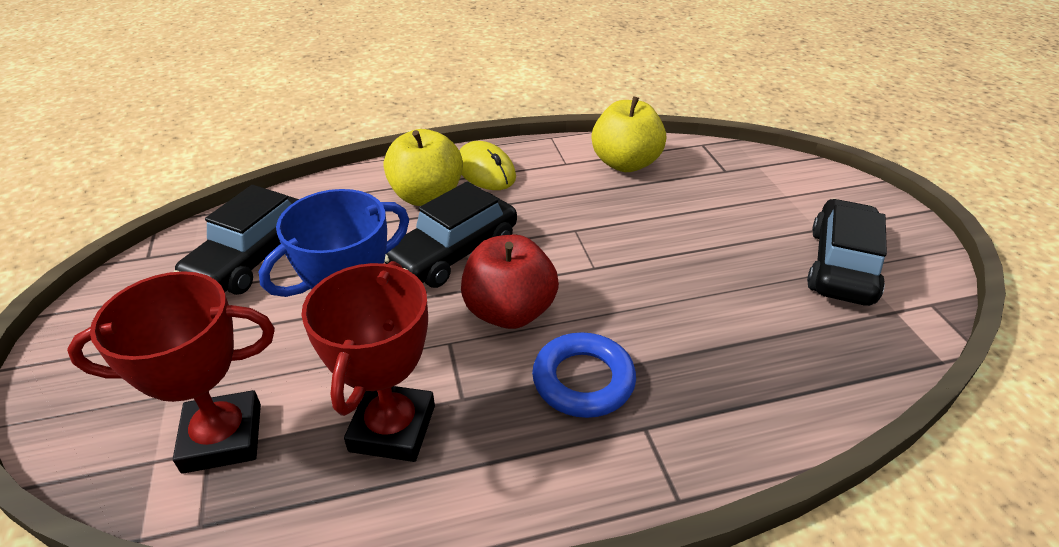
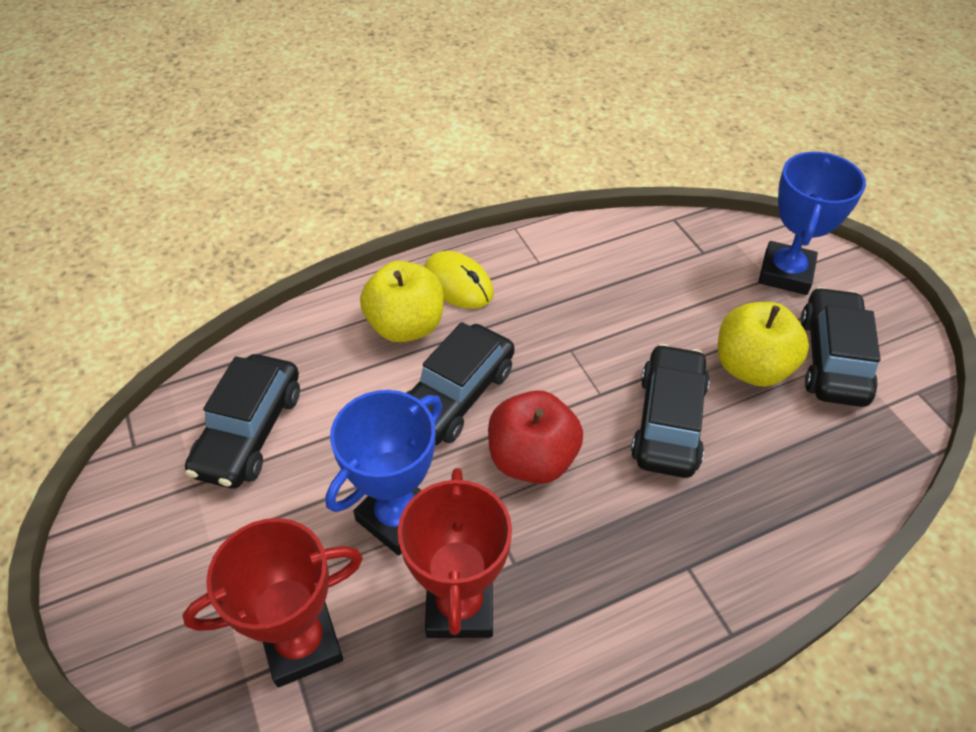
camera: 10 degrees left, 10 degrees up
(583, 380) = (621, 526): blue ring -> none
(625, 163) = (601, 255): yellow apple -> yellow apple (751, 367)
(657, 297) = (668, 421): none -> black car
(804, 194) = (785, 273): none -> blue trophy

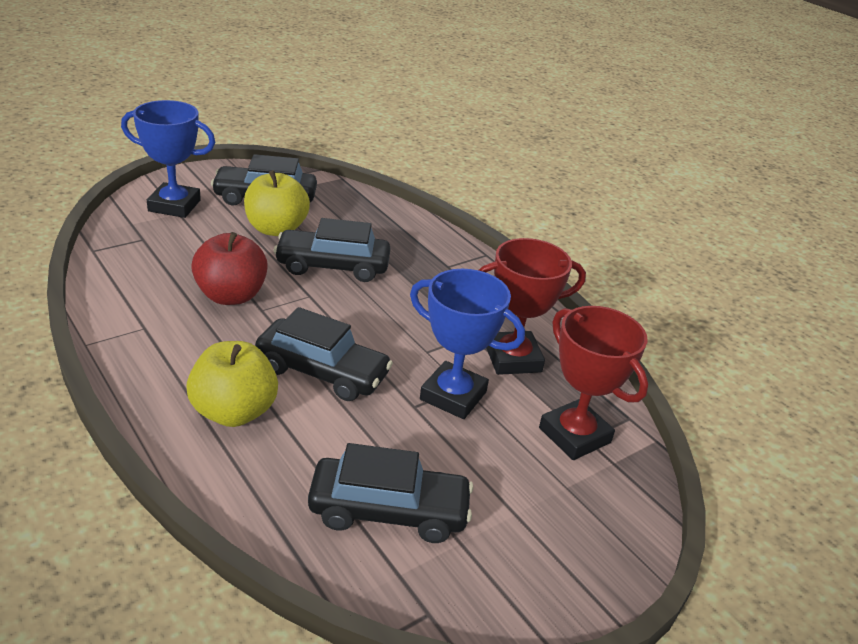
camera: 105 degrees left, 15 degrees down
(458, 284) = (172, 379): yellow mouse -> none
(532, 459) = (380, 328): red apple -> red apple (231, 296)

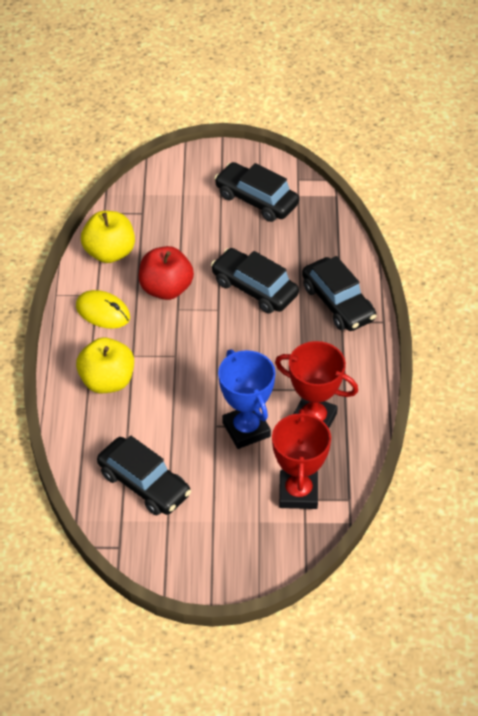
camera: 40 degrees right, 15 degrees up
(167, 341) = (103, 312): none -> yellow mouse
(174, 206) = (184, 185): blue trophy -> none
(276, 229) = (241, 236): yellow apple -> yellow apple (109, 252)
(322, 372) = (179, 375): black car -> black car (338, 303)

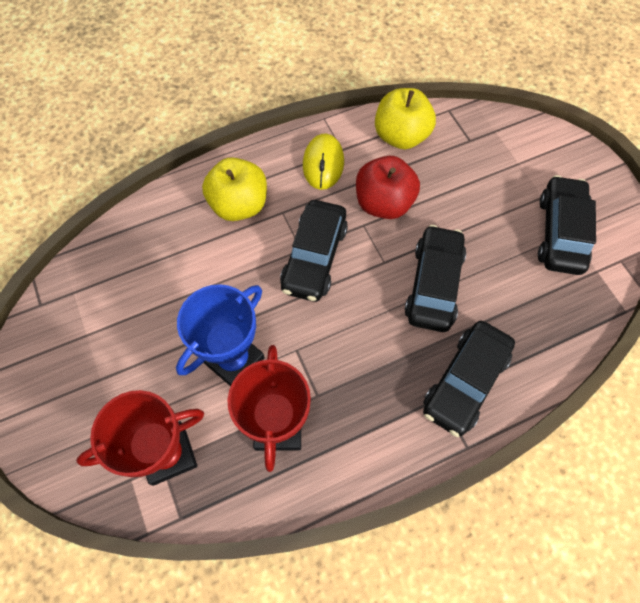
camera: 65 degrees right, 15 degrees up
(144, 484) = (124, 293): black car -> black car (314, 257)

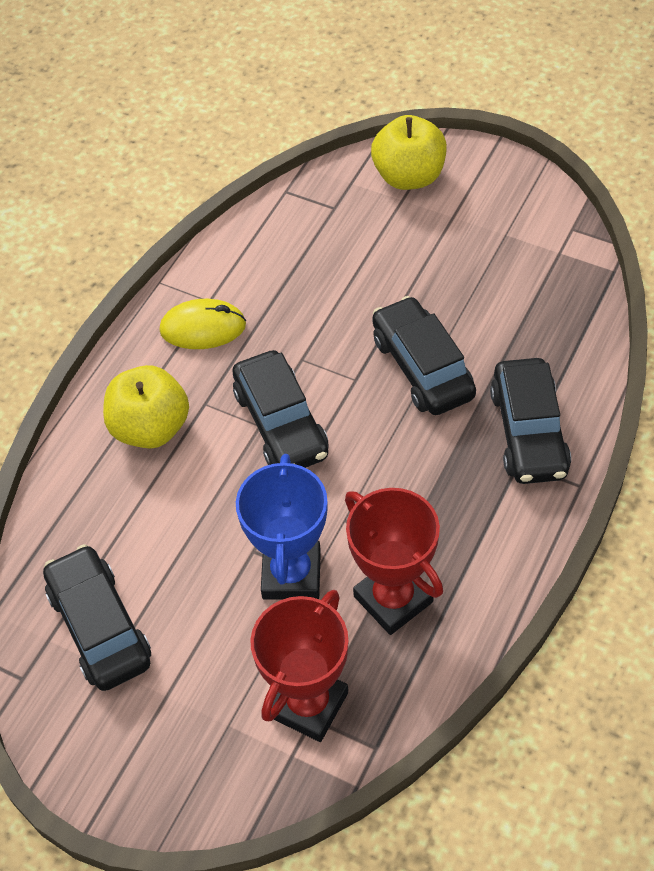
camera: 35 degrees left, 10 degrees down
(323, 164) = (203, 328): yellow mouse -> yellow mouse turned 60 degrees counterclockwise
(383, 203) = (303, 325): red apple -> none
(401, 136) = (260, 248): yellow apple -> yellow apple (409, 176)
(560, 233) = (497, 240): black car -> black car (100, 627)

